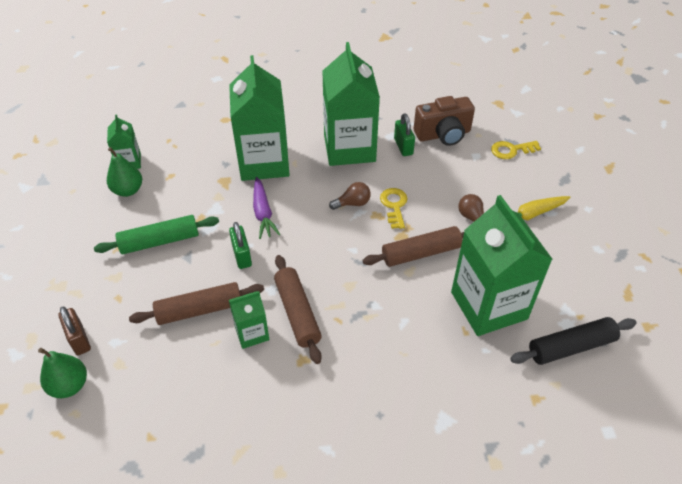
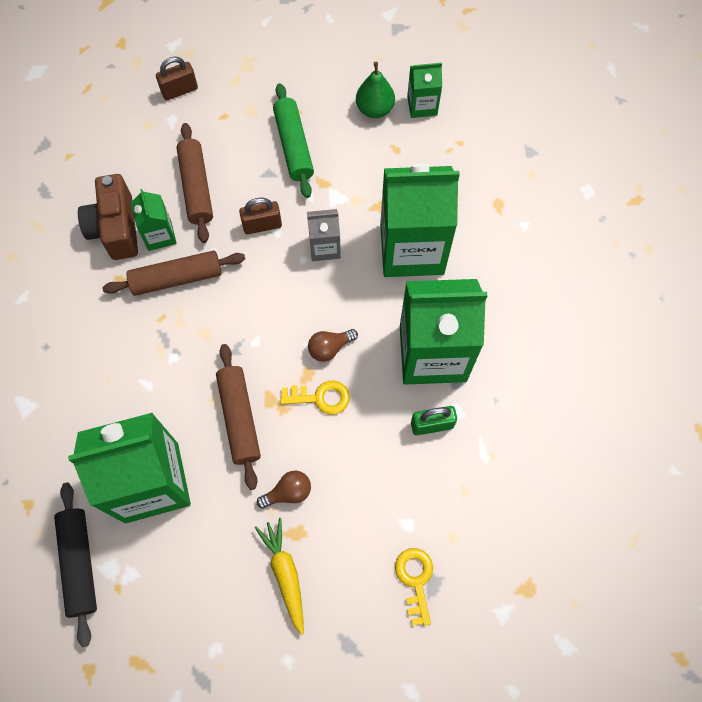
camera: 95 degrees right, 20 degrees up
(69, 385) = (132, 90): green pear -> none
(242, 256) = (262, 225): green padlock -> brown padlock
(263, 213) = (324, 247): purple carrot -> grey carton
(352, 203) = (330, 348): brown light bulb -> brown light bulb turned 75 degrees clockwise
(443, 134) = (455, 485): brown camera -> brown camera (116, 228)

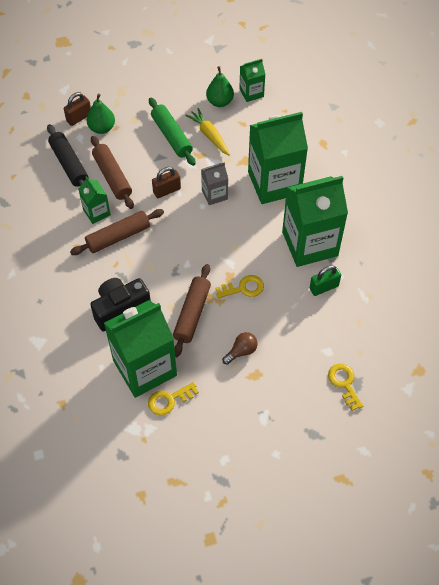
camera: 15 degrees left, 10 degrees down
(79, 563) = (111, 430): black rolling pin -> black rolling pin (69, 164)
(116, 228) = (64, 215): brown camera -> none
(146, 386) = (120, 309): none -> black camera
(169, 539) = (169, 400): none -> yellow key
(205, 113) = (102, 128): none -> green pear
(239, 418) = (192, 314): brown rolling pin -> brown rolling pin turned 45 degrees clockwise
(285, 574) = (256, 401): yellow carrot -> yellow carrot (209, 135)
(330, 348) = (239, 256): brown light bulb -> none

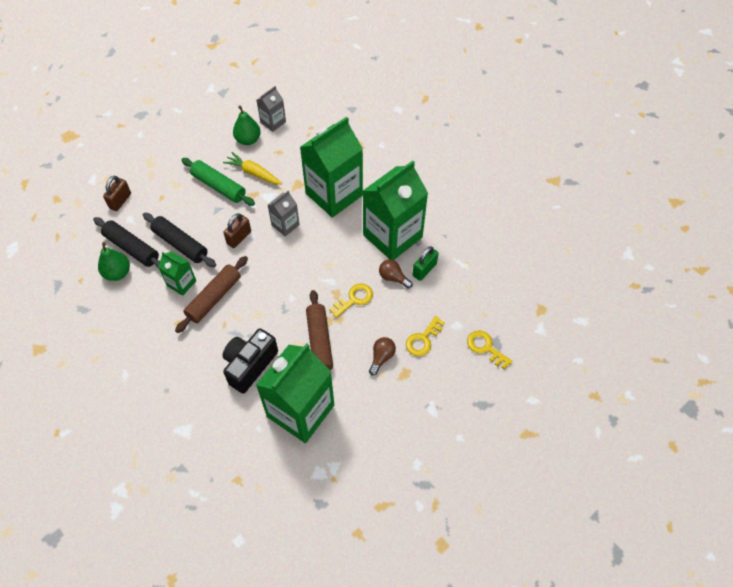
camera: 25 degrees left, 0 degrees up
(102, 128) = (148, 203): green pear -> green pear (118, 273)
(112, 177) = (180, 244): brown rolling pin -> black rolling pin
(169, 400) = (338, 431): yellow key -> yellow key (423, 339)
(251, 93) = (273, 122): green carton -> grey carton
(290, 283) = (393, 278): none -> brown light bulb

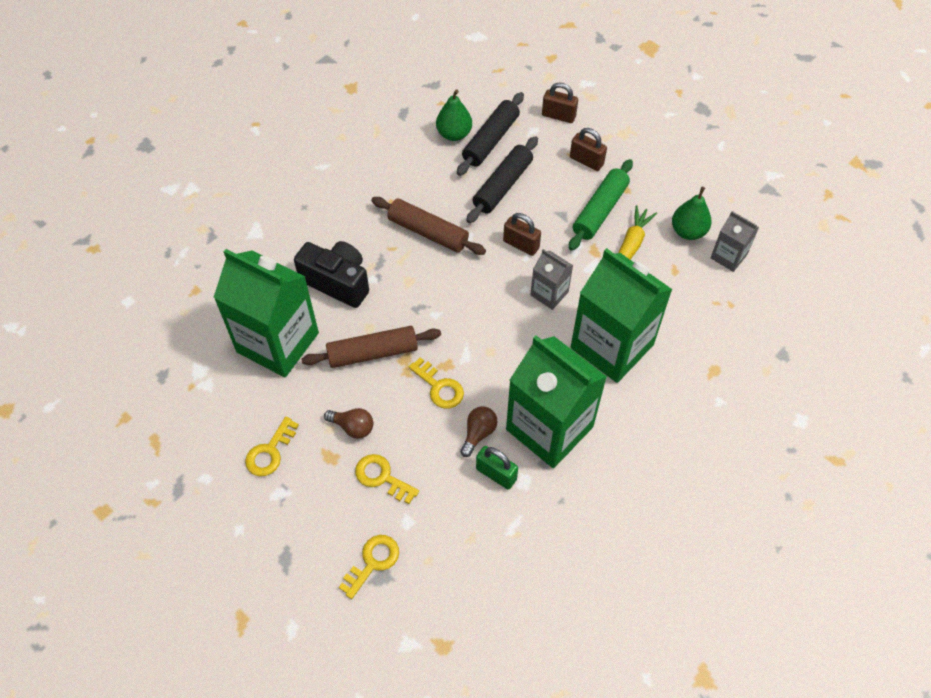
camera: 85 degrees right, 0 degrees up
(170, 189) = (586, 161): none -> brown padlock
(181, 283) = (446, 196): green carton -> none
(398, 416) = (270, 452): none -> yellow key

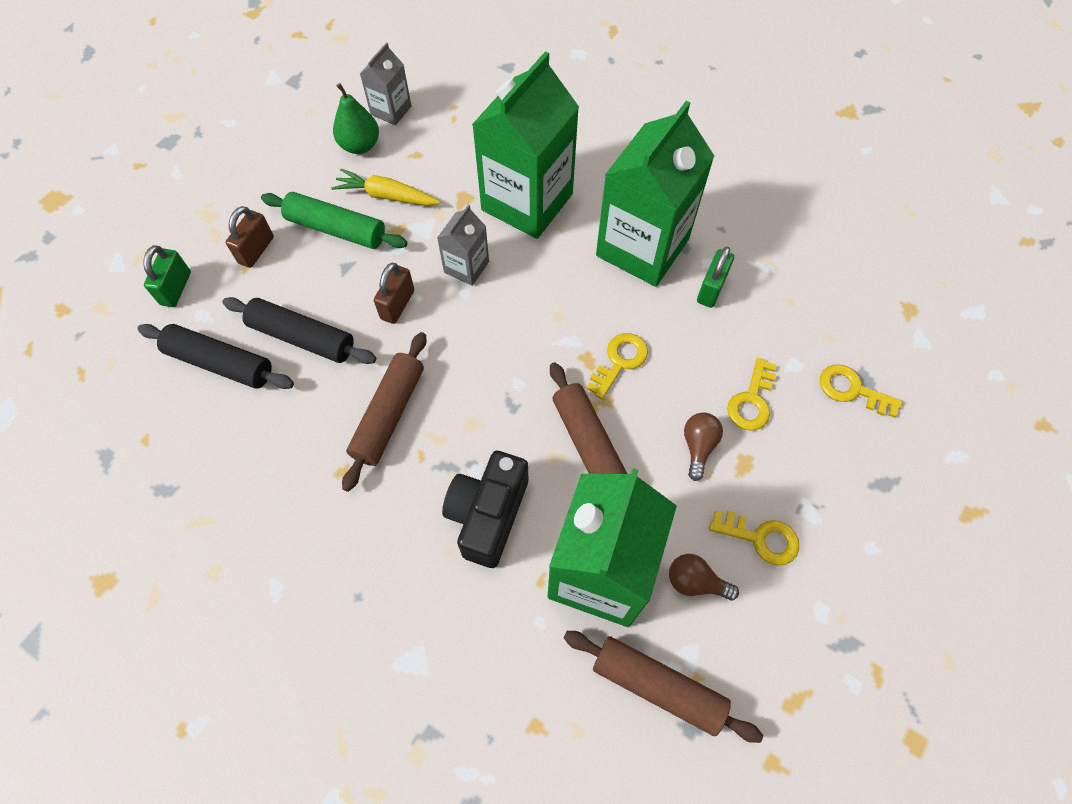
camera: 100 degrees left, 5 degrees up
(194, 361) = (657, 686): none -> brown rolling pin
(454, 134) = (208, 411): green pear -> none
(478, 433) = (668, 312): brown light bulb -> brown light bulb (695, 582)
(558, 116) = (176, 288): brown padlock -> green padlock

